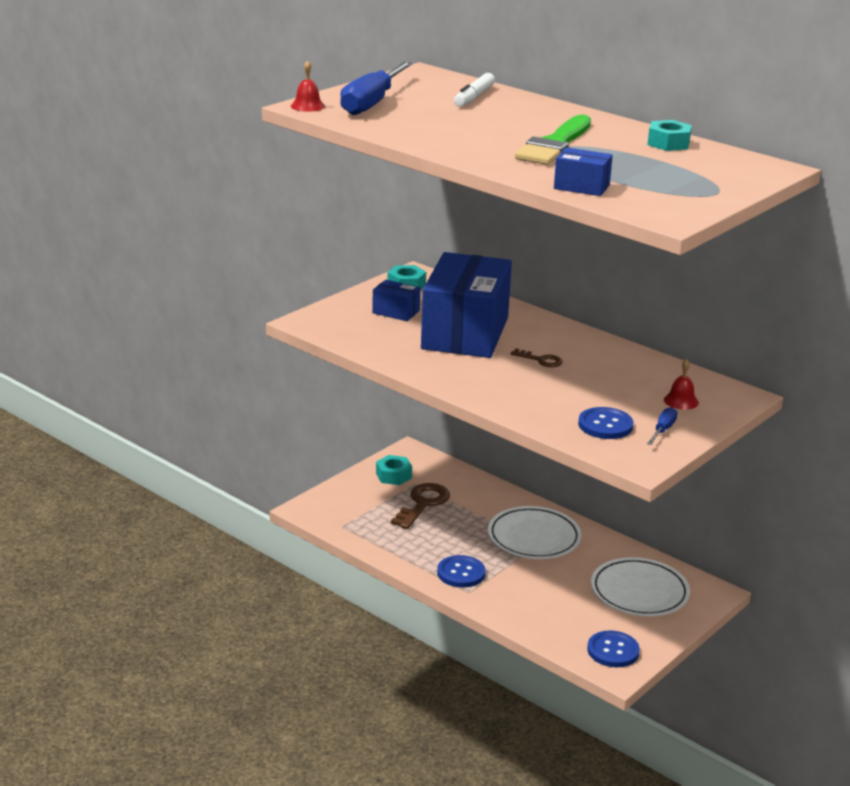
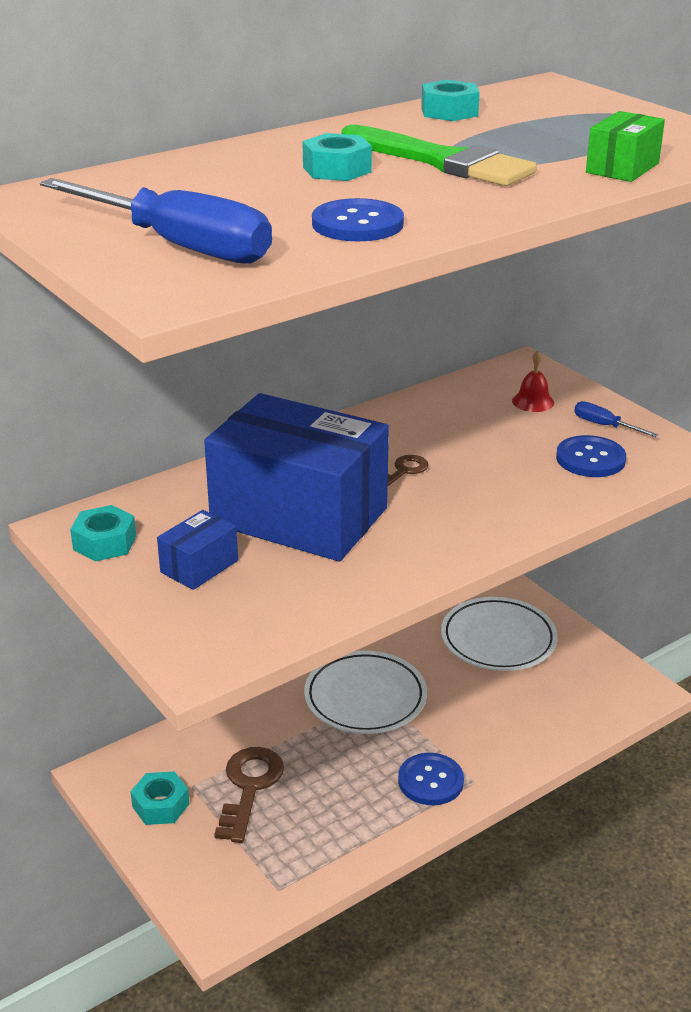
camera: 75 degrees left, 5 degrees up
(307, 106) = (166, 295): red bell -> none
(423, 504) = (249, 787): brown key -> brown key turned 60 degrees clockwise
(474, 97) = (189, 180): white marker -> none
(518, 123) = (336, 169): none -> turquoise nut
(581, 187) = (622, 168): blue box -> green box
(613, 651) = (608, 685): blue button -> blue button (357, 224)

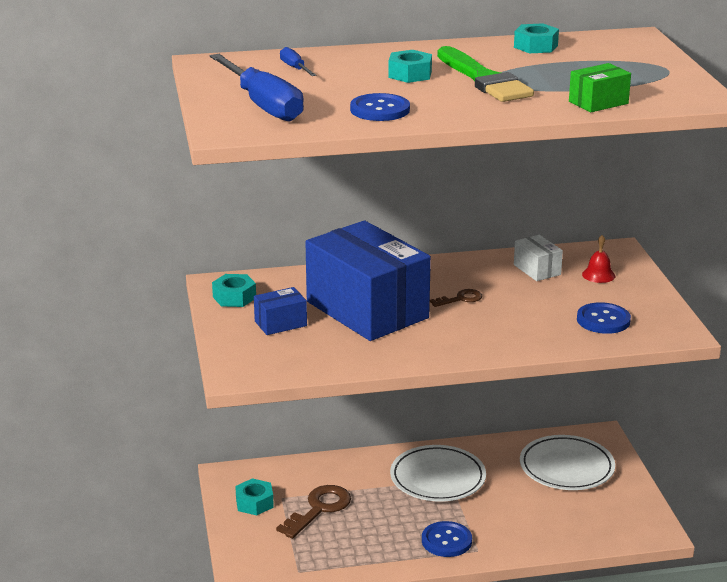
camera: 25 degrees right, 5 degrees down
(459, 411) = (537, 270): none -> white box
(604, 426) = (636, 301): blue screwdriver -> blue screwdriver (295, 68)

